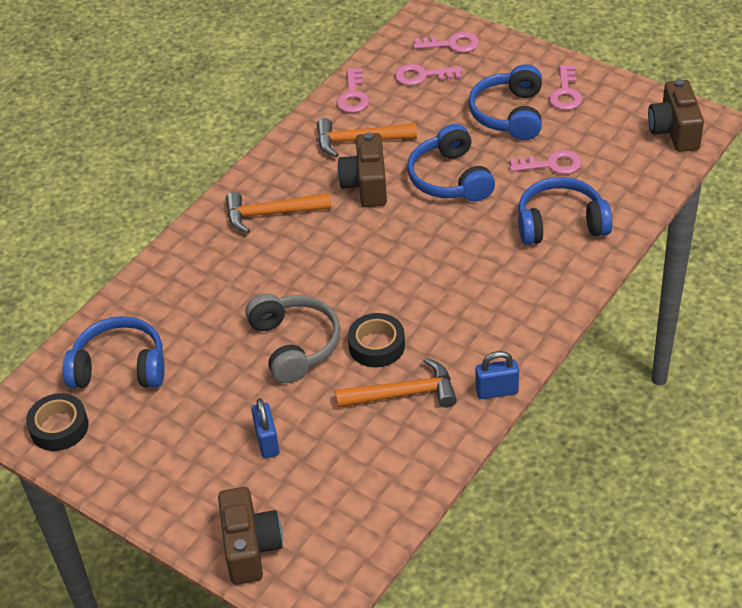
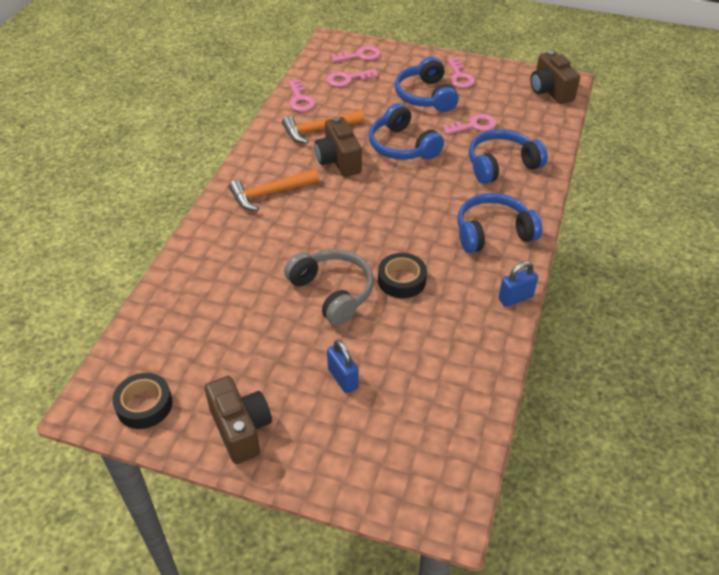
camera: 20 degrees left, 0 degrees up
(120, 367) = (183, 340): blue headphones -> blue headphones (493, 233)
(250, 548) = (367, 478): brown camera -> brown camera (241, 429)
(403, 394) = (441, 315): orange hammer -> none

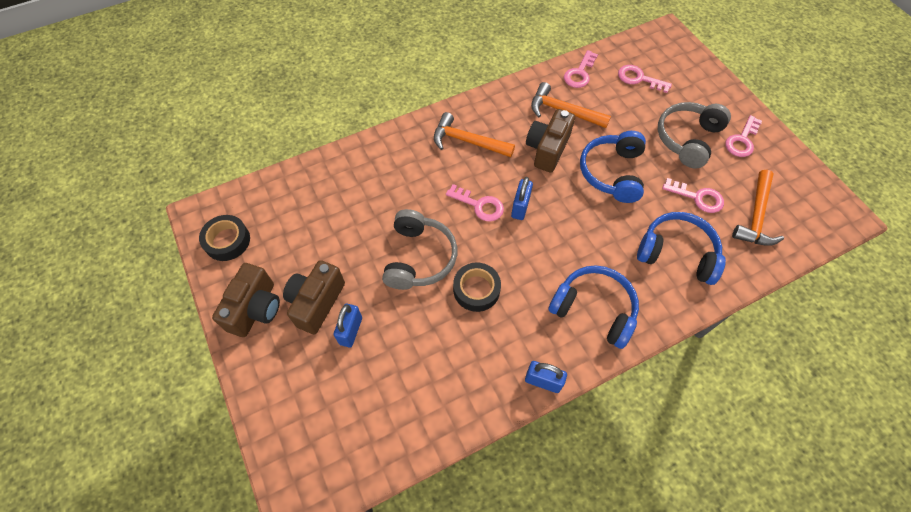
camera: 45 degrees right, 15 degrees up
(360, 55) = (675, 63): pink key -> pink key (479, 205)
(366, 208) = (520, 207): none -> blue padlock
(426, 96) = (687, 139): blue headphones -> grey headphones
(520, 113) = (756, 216): none -> orange hammer
(550, 91) = (815, 214): brown camera -> brown camera (316, 302)

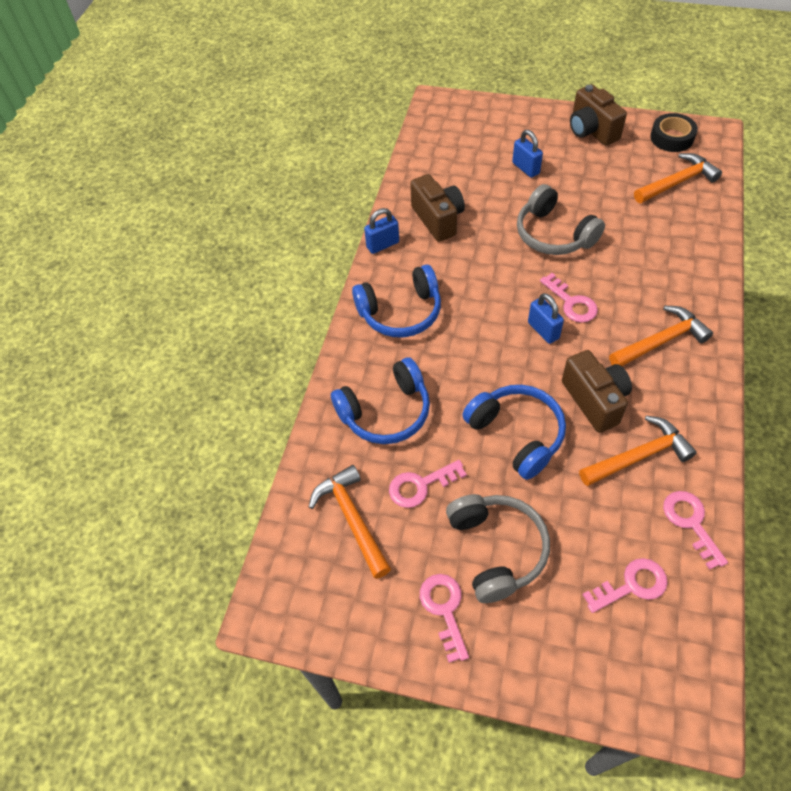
camera: 135 degrees right, 5 degrees down
(289, 208) = (677, 182): none -> orange hammer
(316, 302) = (567, 161): brown camera -> brown camera (438, 219)
(476, 289) = (490, 252): black tape -> none
(479, 205) = (572, 303): pink key -> pink key turned 105 degrees counterclockwise

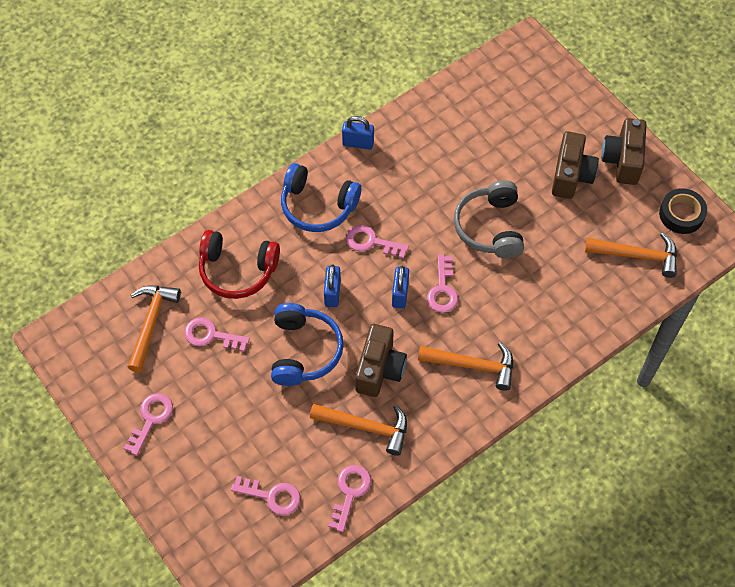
camera: 35 degrees right, 5 degrees up
(386, 412) = (237, 270): blue headphones -> red headphones
(438, 219) = (418, 151): brown camera -> brown camera (571, 175)
(475, 308) = (371, 242): none -> pink key
(496, 549) = (215, 410): grey headphones -> none
(525, 168) = (531, 156): blue padlock -> blue padlock (332, 293)

